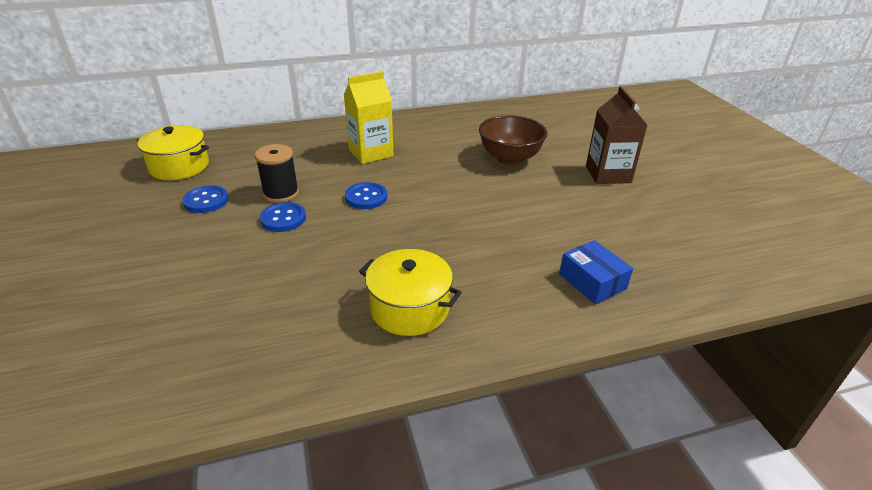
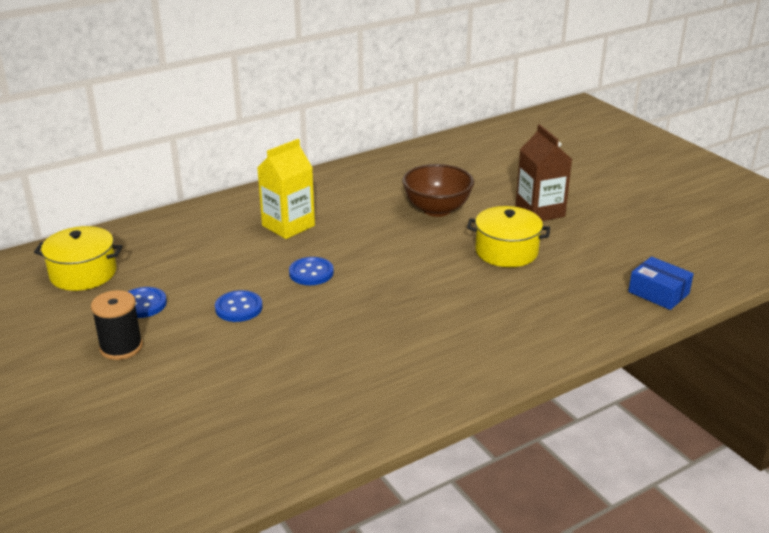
camera: 15 degrees left, 5 degrees down
(281, 193) = (219, 284): black spool -> black spool (121, 347)
(409, 308) = (410, 364): yellow pot -> yellow pot (506, 251)
(592, 281) = (560, 313): blue box -> blue box (658, 293)

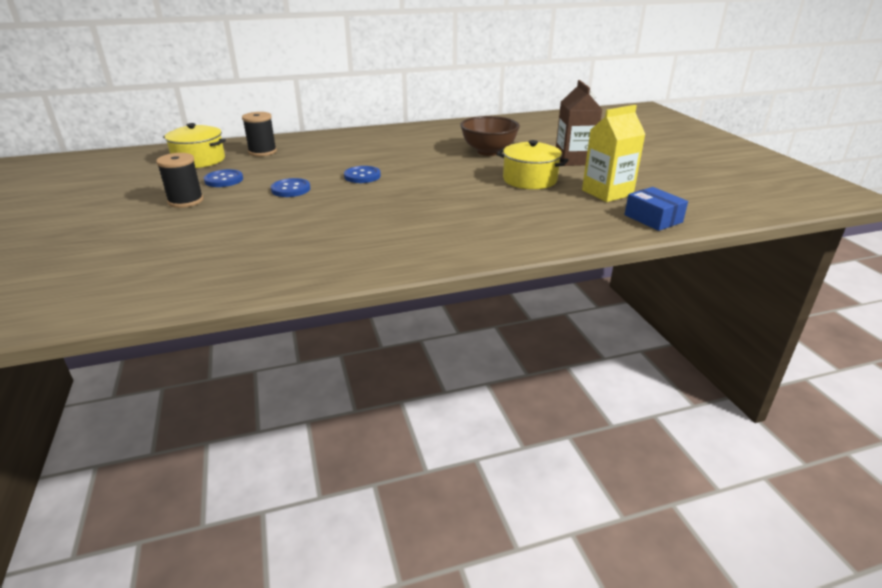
camera: 15 degrees right, 0 degrees up
(157, 247) = (262, 152): none -> black spool
(288, 226) = (366, 150): yellow carton -> yellow carton (607, 192)

